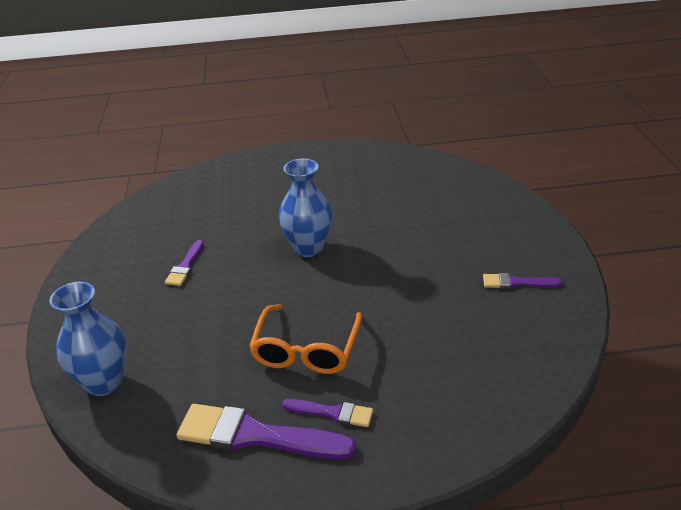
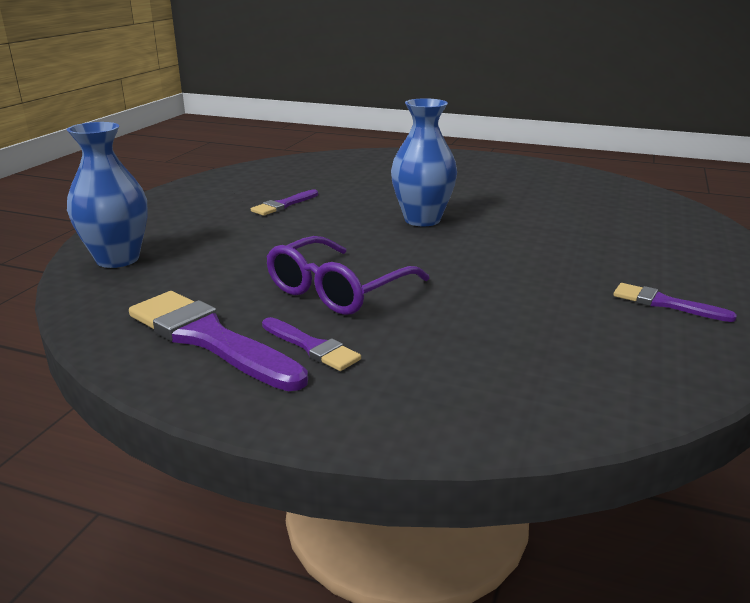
camera: 25 degrees right, 10 degrees down
(306, 350) = (338, 290): orange glasses -> purple glasses

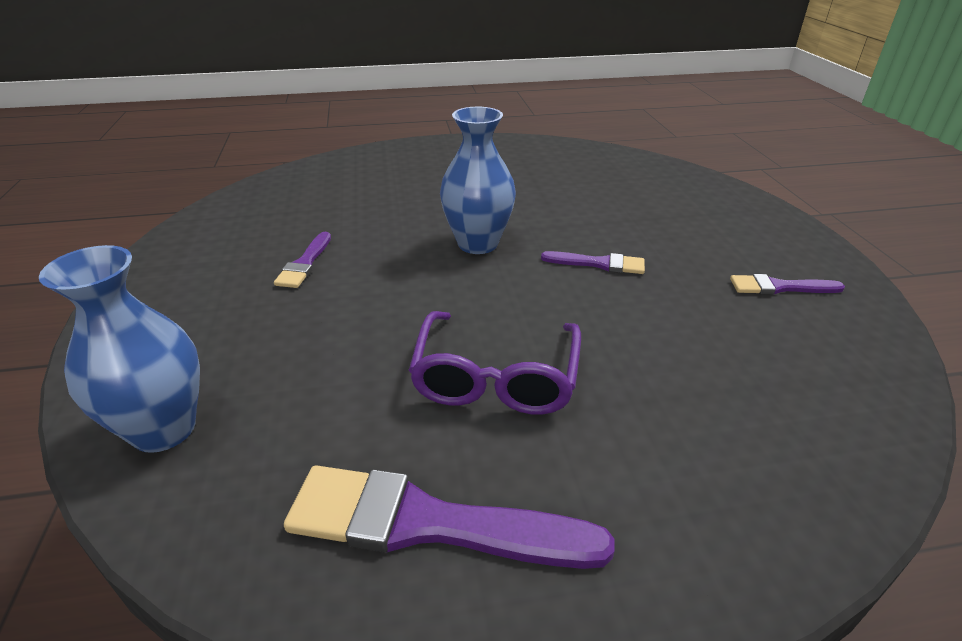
camera: 30 degrees left, 10 degrees up
(312, 347) = (556, 480): purple brush -> purple brush (598, 264)

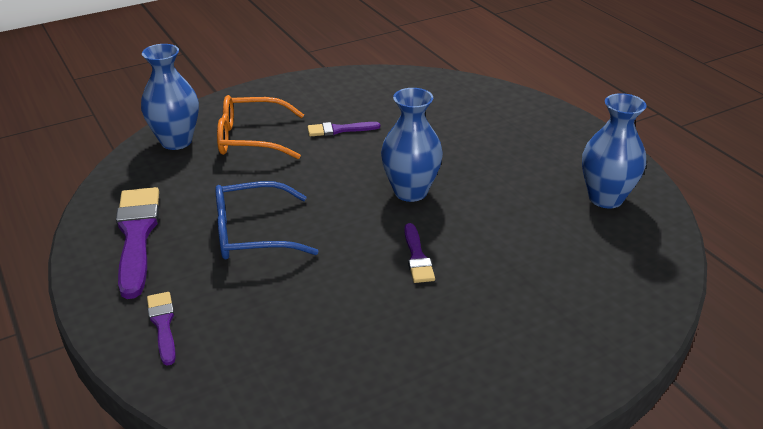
camera: 70 degrees right, 0 degrees up
(247, 340) = (251, 138): none -> orange glasses
(496, 377) = (253, 233): purple glasses -> blue glasses
(549, 160) = (605, 198): none -> blue vase
(780, 287) = (440, 369): purple brush -> purple brush (163, 324)

